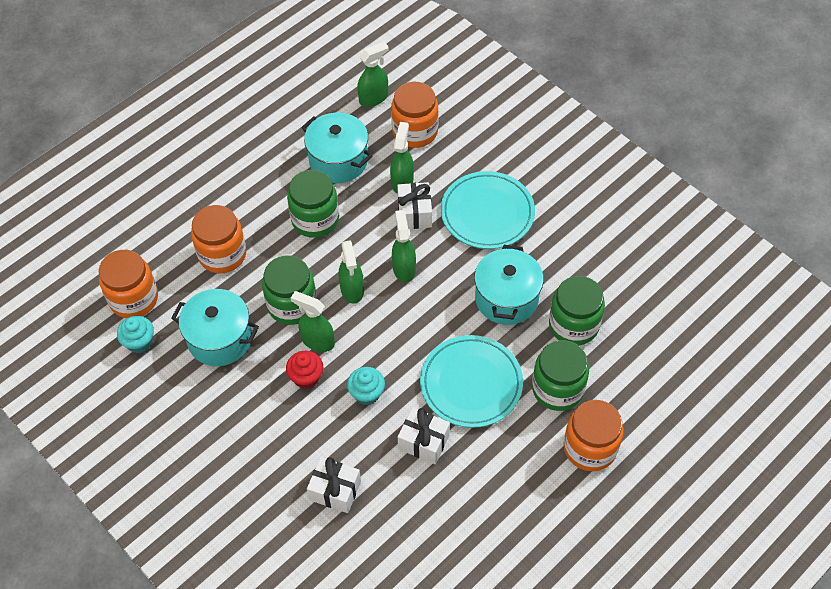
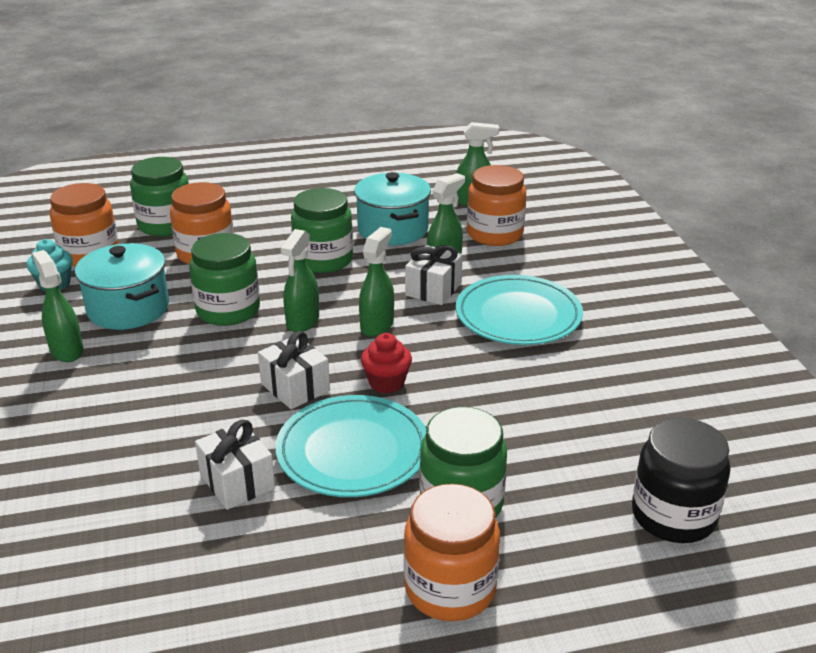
camera: 30 degrees right, 25 degrees down
(306, 377) = (174, 370): red cupcake -> red cupcake (386, 383)
(317, 341) = (220, 346): green spray bottle -> green spray bottle (66, 350)
(335, 490) = (85, 481): white gift -> white gift (295, 387)
(367, 393) = (222, 410): turquoise cupcake -> none
(506, 298) = (473, 392): turquoise pot -> none
(573, 325) = (540, 449): green jar -> green jar (165, 225)
(669, 337) = (673, 516): none -> black jar

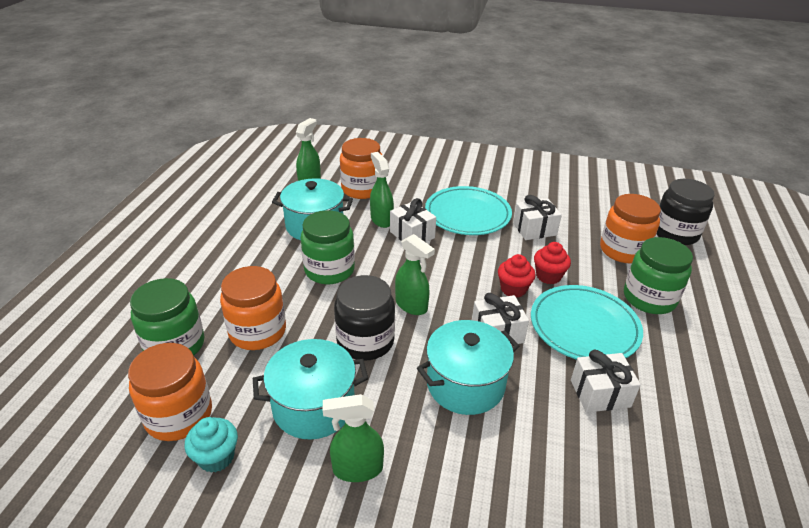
camera: 65 degrees left, 5 degrees up
(200, 384) = (465, 384): none -> turquoise pot
(228, 310) = (365, 341): green jar -> black jar
(377, 325) = (440, 272): green spray bottle -> none
(437, 405) = (548, 276): none -> red cupcake
(450, 588) = (722, 326): orange jar -> orange jar (623, 250)
(538, 374) = (534, 229): none -> white gift

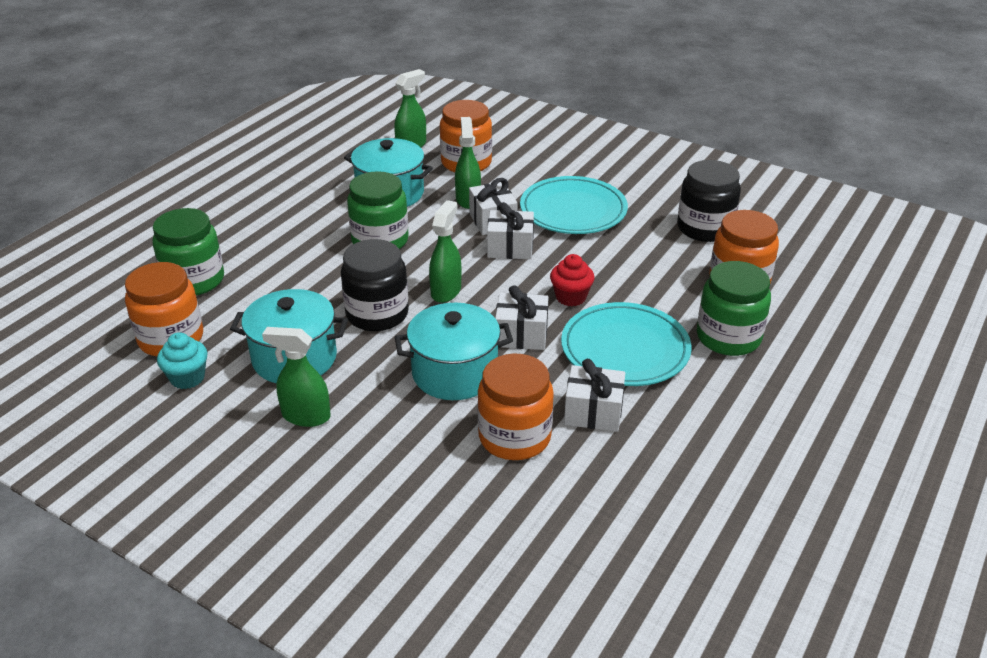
camera: 20 degrees right, 0 degrees up
(257, 331) = (276, 284): orange jar -> orange jar (514, 437)
(411, 305) = (446, 291): green spray bottle -> green spray bottle turned 135 degrees counterclockwise
(534, 229) = (644, 240): white gift -> white gift (510, 248)
(548, 276) = (622, 292): red cupcake -> none
(675, 233) = (825, 276): black jar -> black jar (704, 228)

